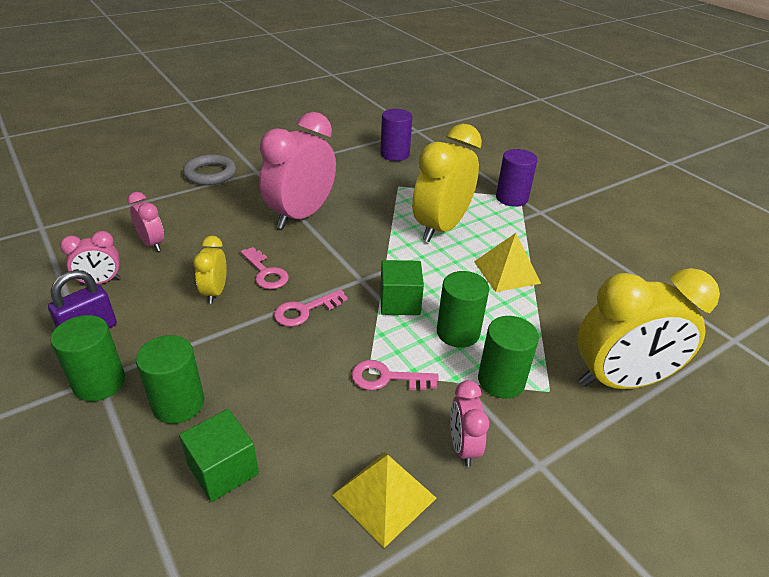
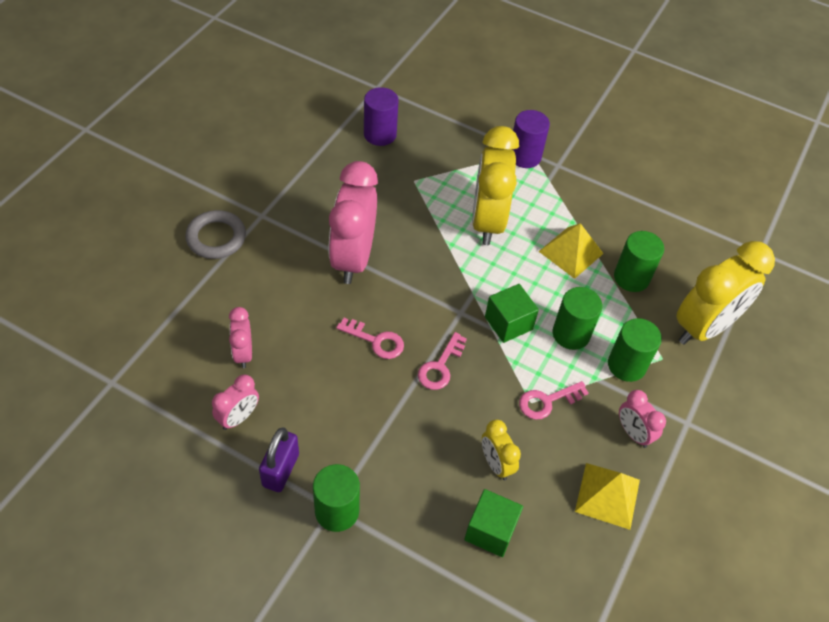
camera: 30 degrees left, 15 degrees up
(152, 243) = (243, 353): pink clock -> pink clock turned 120 degrees counterclockwise
(178, 404) = (414, 498): green cylinder -> green cylinder (631, 278)
(215, 292) = (351, 382): yellow clock -> yellow clock (496, 464)

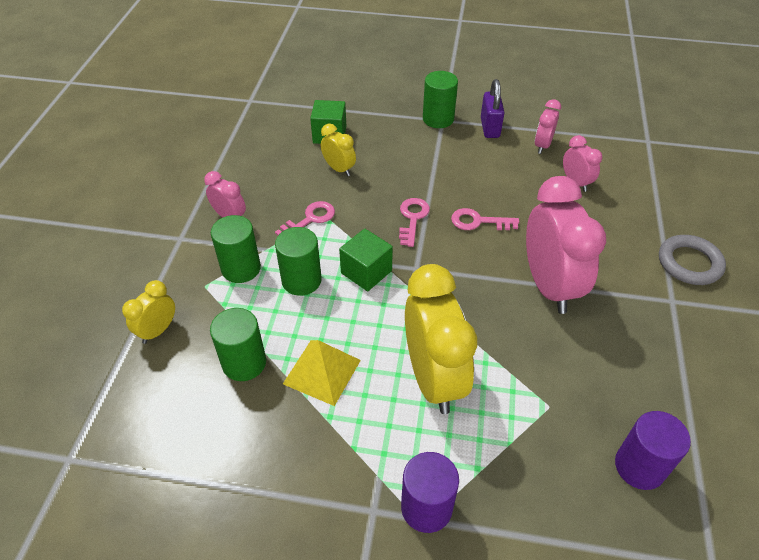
camera: 165 degrees right, 5 degrees down
(607, 495) = (247, 173): yellow pyramid -> none
(704, 327) = (158, 330): yellow clock -> yellow clock, size x0.49

